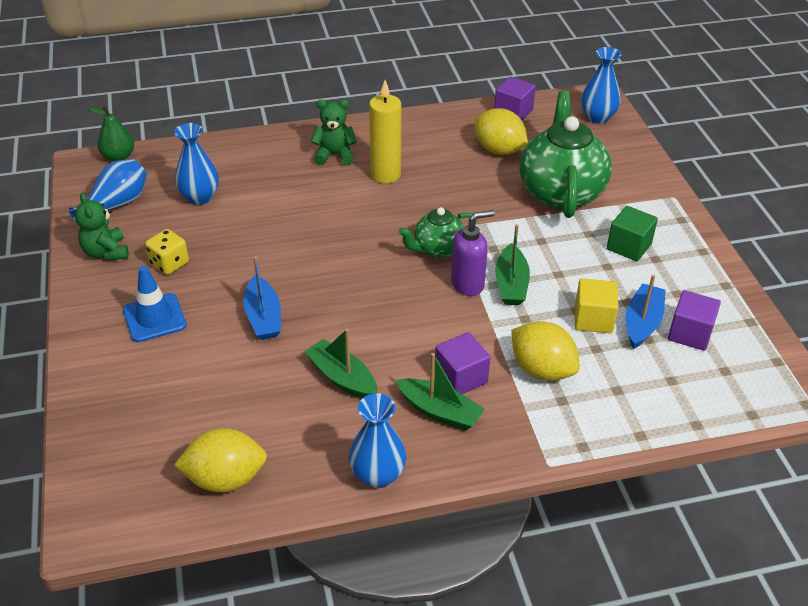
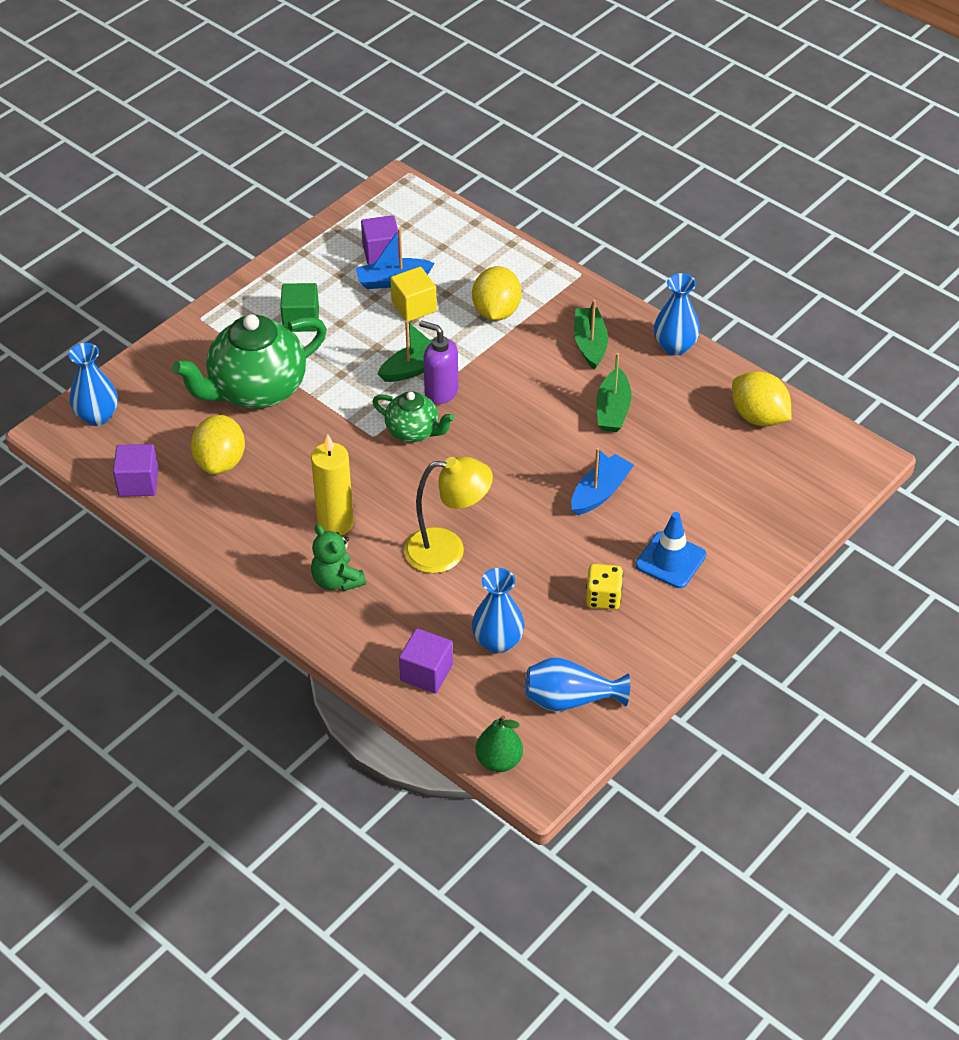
camera: 125 degrees left, 5 degrees up
(106, 252) = (635, 654): green teddy bear -> none
(302, 212) = (447, 551): none -> yellow lamp
(461, 377) = (547, 348): purple cube -> purple cube (426, 673)

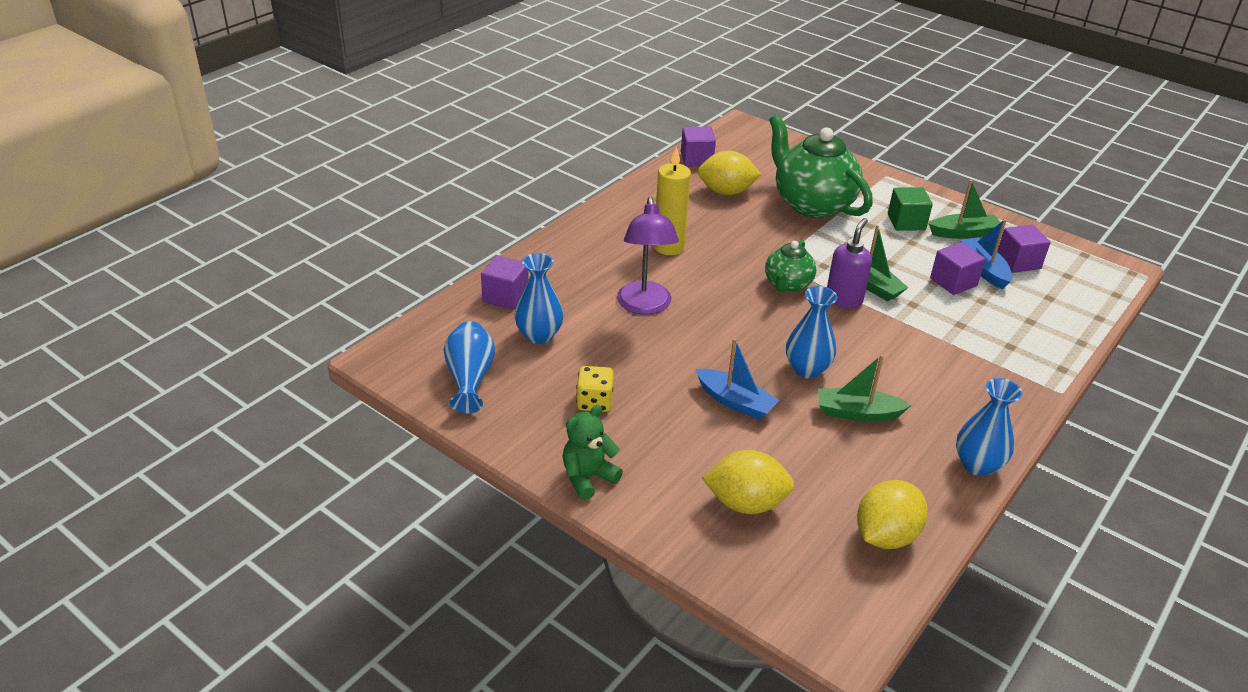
camera: 85 degrees right, 10 degrees down
(97, 416) = (761, 139): blue vase -> blue vase (807, 369)
(337, 580) = (605, 249): green teddy bear -> green teddy bear (588, 477)
(414, 307) = (953, 282): yellow cube -> purple cube
(447, 551) = (645, 306): yellow lamp -> purple lamp
(496, 311) = (971, 333): yellow lemon -> yellow lemon (746, 503)
(499, 761) = (407, 336): green pear -> none
(590, 344) = (952, 397): green boat -> green boat (963, 233)
(670, 560) = (648, 451): blue traffic cone -> none

